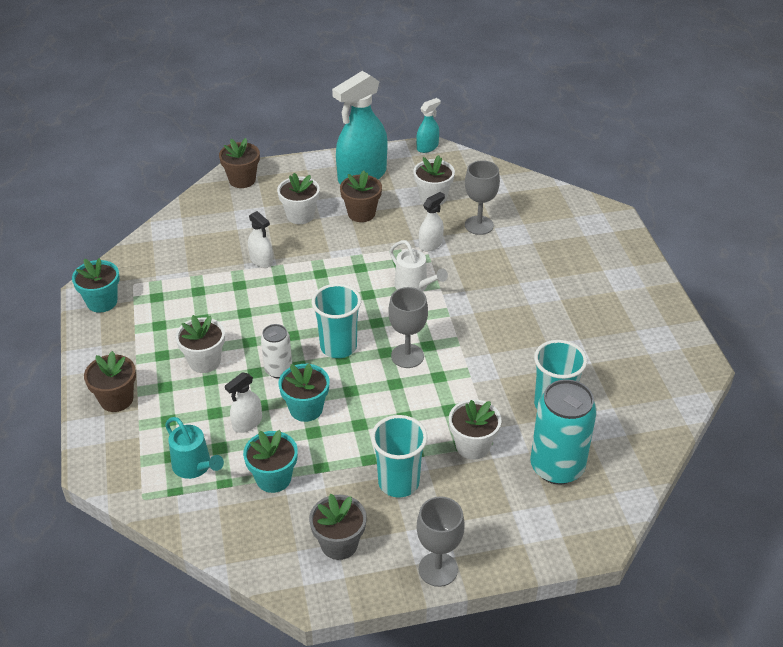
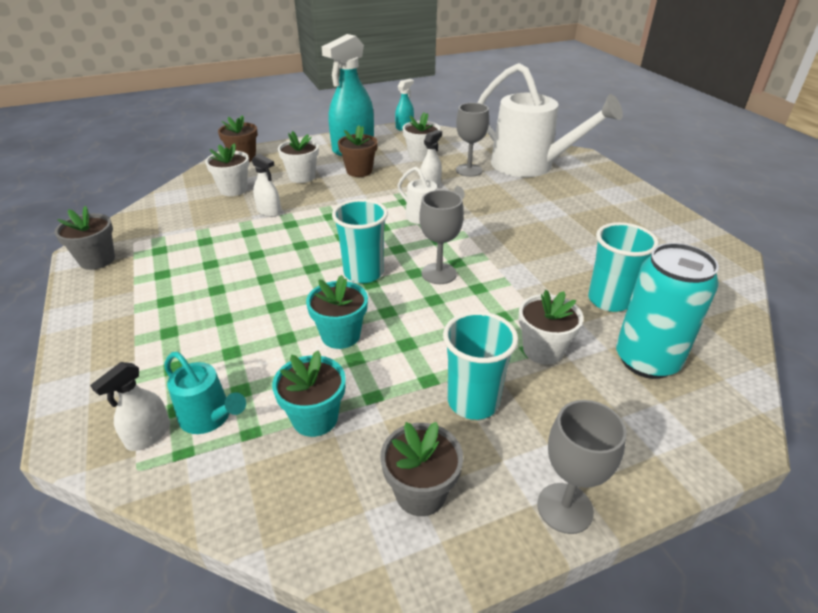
camera: 10 degrees left, 5 degrees down
(102, 302) = (97, 260): turquoise flower pot -> grey flower pot
(116, 399) = (107, 352): brown flower pot -> none
(204, 361) = (216, 302): white flower pot -> white flower pot (233, 189)
(247, 423) = (272, 358): white spray bottle -> white spray bottle (148, 435)
(278, 370) = (301, 301): white can -> none
(549, 226) = (531, 166): none -> white watering can

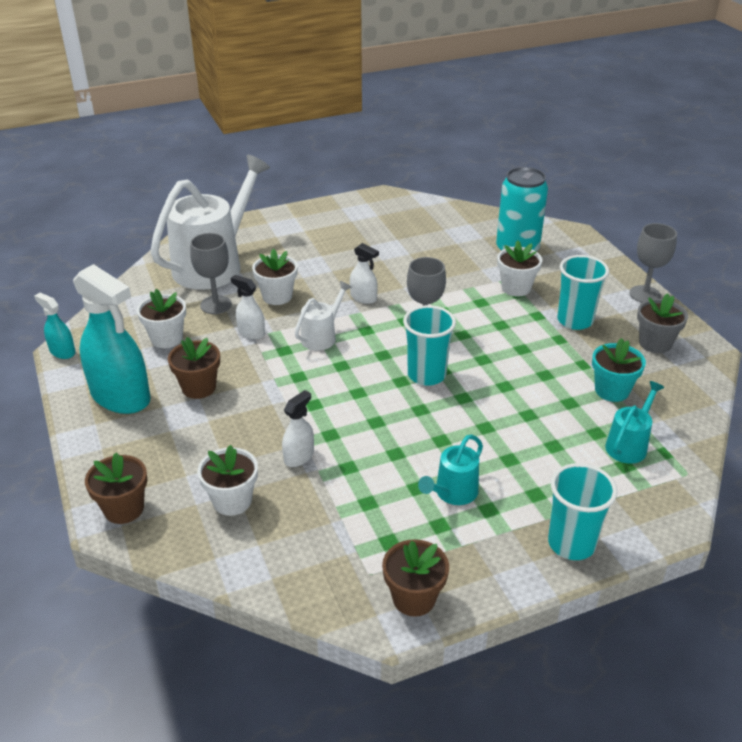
camera: 90 degrees left, 0 degrees up
(97, 260) = (414, 598): grey flower pot -> brown flower pot
(148, 435) = (656, 476): white spray bottle -> white spray bottle (363, 298)
(194, 282) = (452, 493): none -> turquoise watering can
(302, 177) = (205, 438): white flower pot -> white flower pot (277, 296)
(340, 335) = (519, 384): turquoise flower pot -> none
(609, 300) = (453, 254): turquoise cup -> turquoise cup (571, 543)

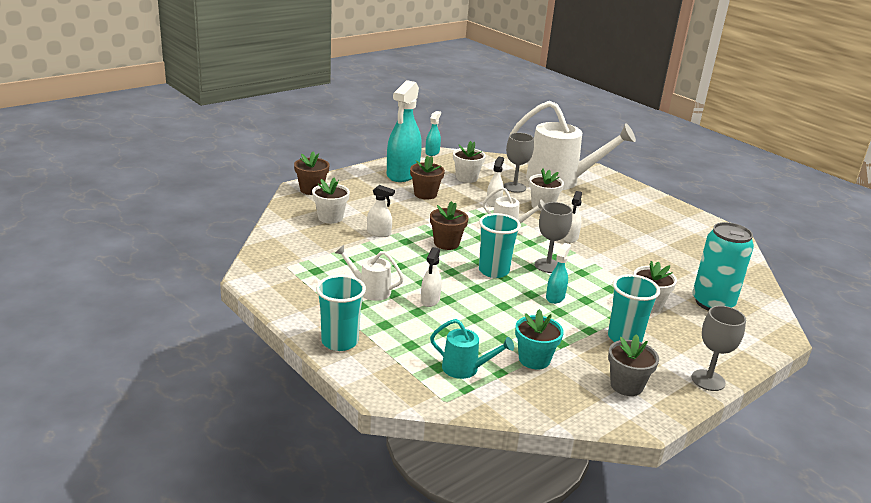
camera: 70 degrees right, 10 degrees down
(414, 598) = (271, 283): brown flower pot -> brown flower pot (446, 243)
(452, 493) = (370, 290): turquoise watering can -> white watering can
(484, 443) = (430, 300): none -> white spray bottle
(492, 344) = (555, 297): none -> turquoise spray bottle

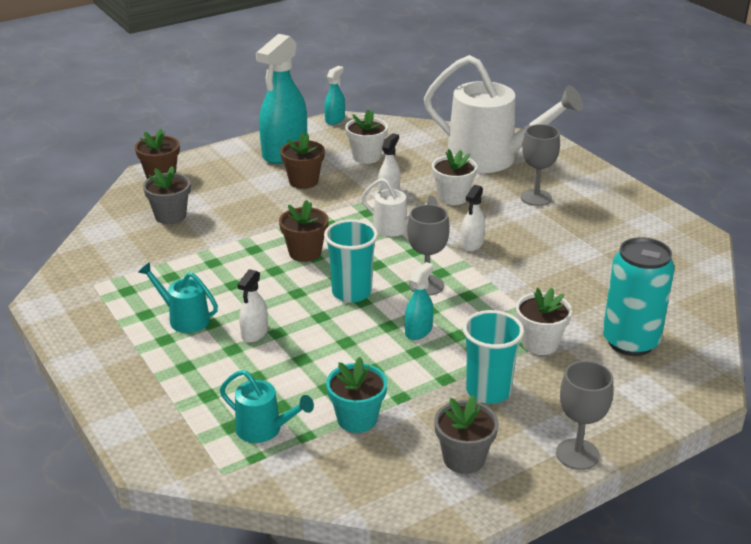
camera: 10 degrees right, 5 degrees up
(330, 218) = (170, 216): white flower pot -> grey flower pot
(339, 342) = (122, 389): turquoise cup -> none
(370, 290) = (184, 318): white watering can -> turquoise watering can
(379, 233) = (224, 238): white spray bottle -> none
(514, 187) = (425, 170): grey goblet -> grey goblet (536, 198)

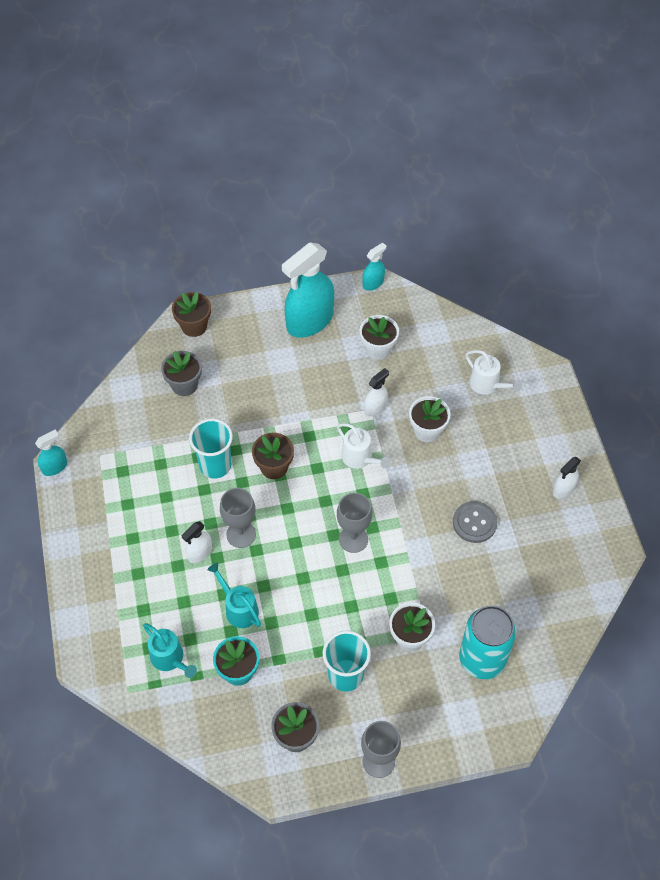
camera: 20 degrees right, 25 degrees up
(184, 318) = (154, 518): turquoise watering can -> turquoise watering can (238, 608)
(303, 181) = (309, 369): brown flower pot -> none
(351, 292) = (291, 529): turquoise cup -> turquoise cup (215, 465)
(418, 331) = (323, 591): turquoise spray bottle -> turquoise spray bottle (55, 467)
(472, 244) = (414, 499): white spray bottle -> white spray bottle (563, 489)
(492, 159) = (488, 385): white watering can -> white watering can, size x0.46
(536, 198) = (499, 453): grey goblet -> grey goblet (241, 534)
(546, 247) = (474, 523): none -> grey button

